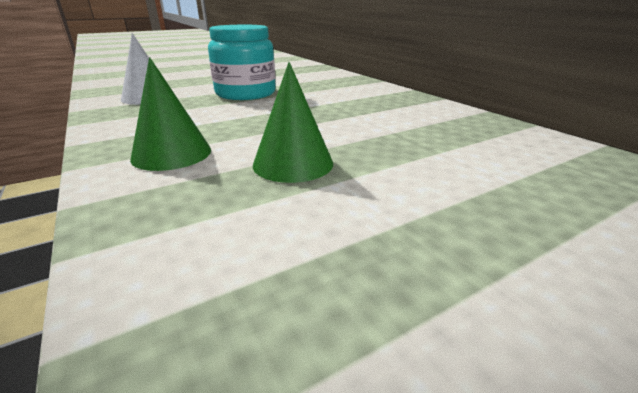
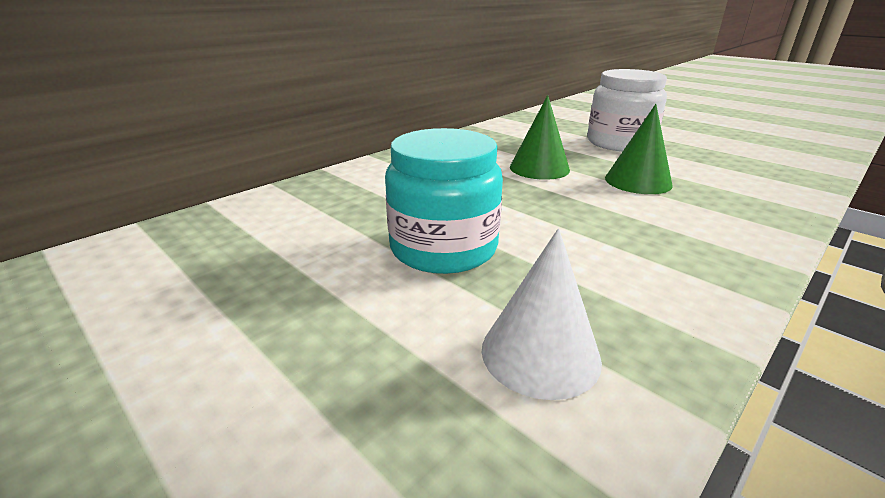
camera: 105 degrees left, 0 degrees up
(172, 154) = (695, 230): green cone -> green cone (539, 168)
(465, 200) = (620, 143): none -> white jar

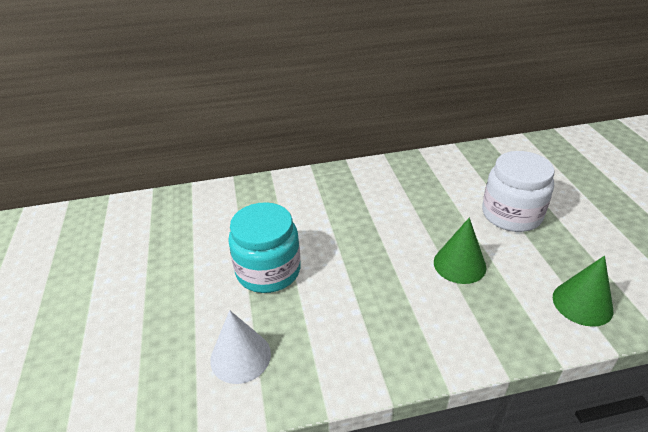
camera: 35 degrees right, 10 degrees up
(539, 168) = (405, 222): green cone -> green cone (582, 303)

